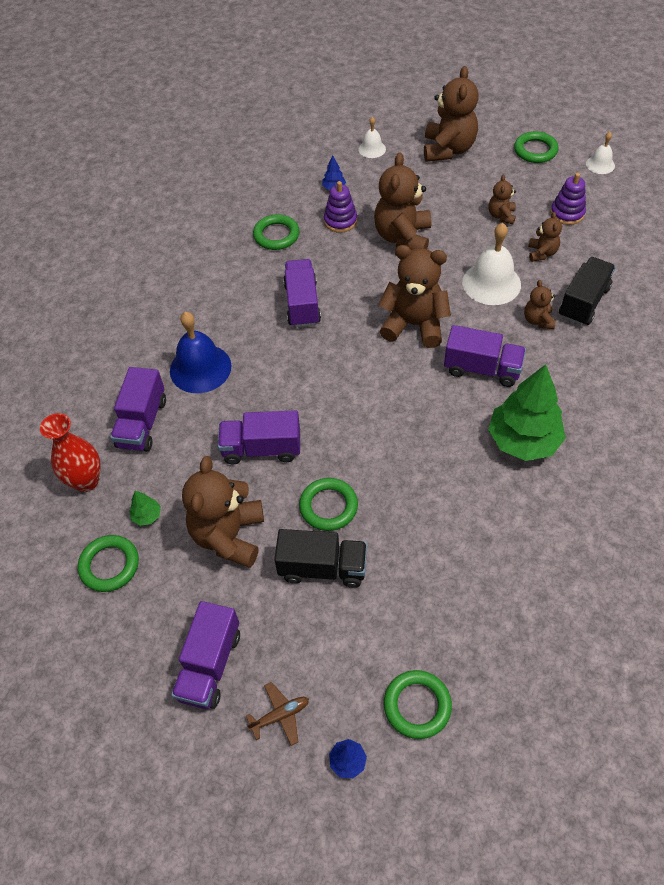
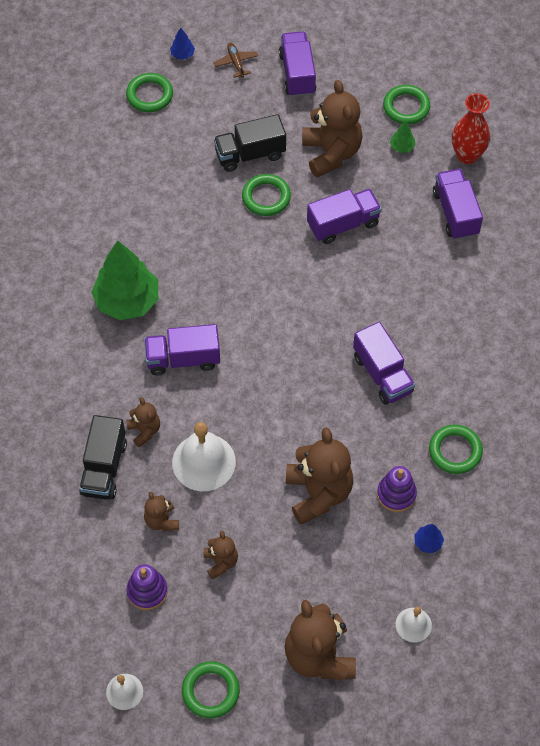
camera: 155 degrees right, 5 degrees up
(200, 368) = (438, 277): blue bell -> none
(280, 715) = (236, 63): brown plane -> brown plane turned 120 degrees clockwise
(414, 325) = (263, 386): brown teddy bear -> none

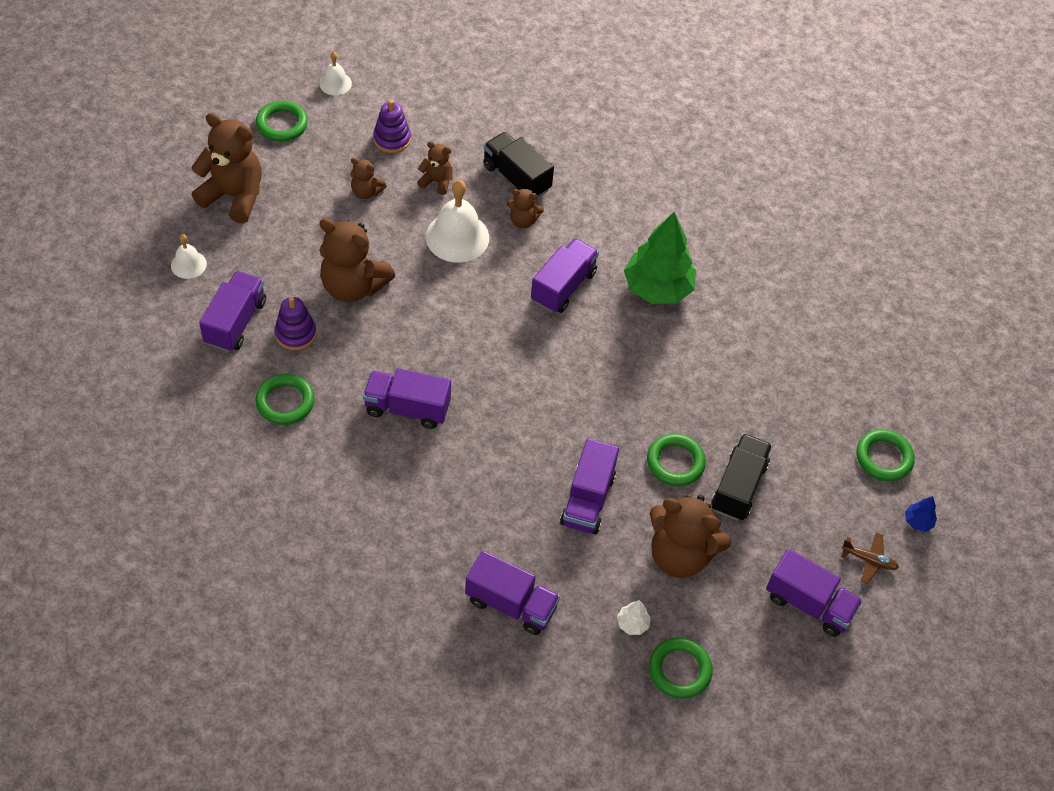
camera: 125 degrees right, 5 degrees down
(402, 147) = (632, 624): green tree -> white tree
(428, 542) = (235, 322): blue tree -> purple truck
(467, 155) = (568, 675): red vase -> none

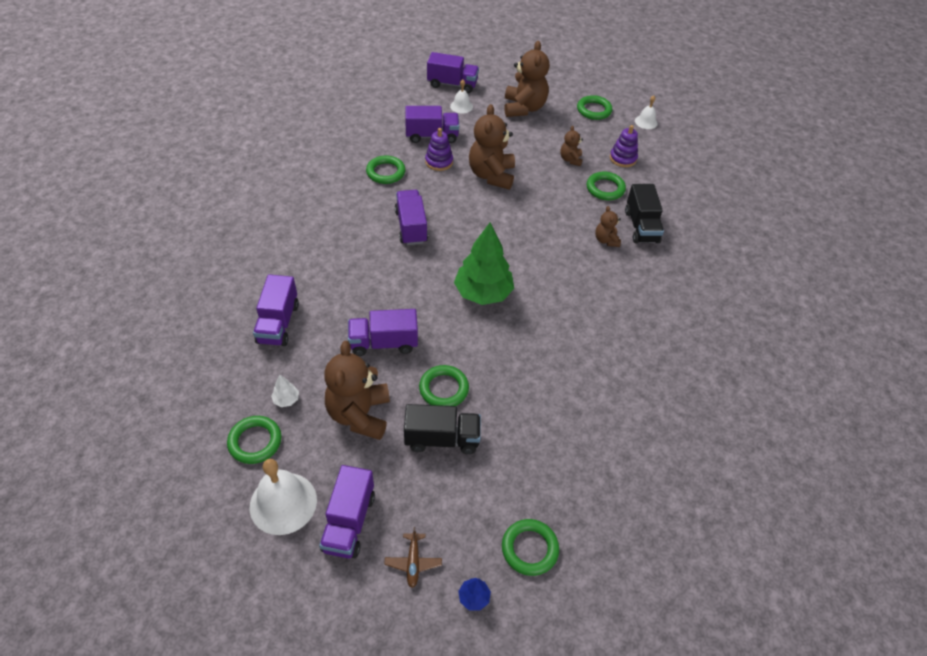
camera: 70 degrees right, 5 degrees down
(436, 181) = (605, 188): brown teddy bear -> green ring
(457, 237) = (566, 211): white bell -> white bell (283, 503)
(516, 178) = (641, 226): black truck -> black truck turned 150 degrees clockwise
(563, 287) = (563, 278): purple truck -> purple truck (452, 84)
(657, 288) = (601, 334): green tree -> green tree (483, 293)

